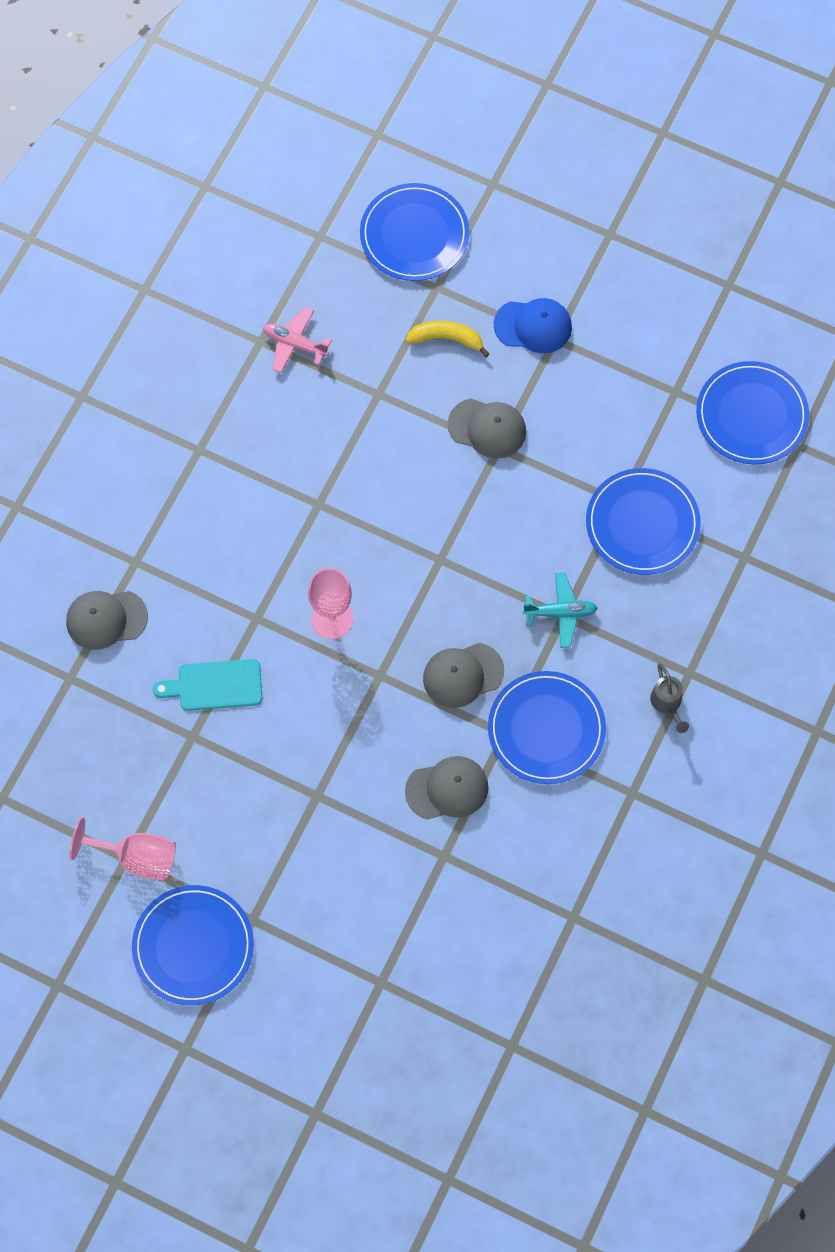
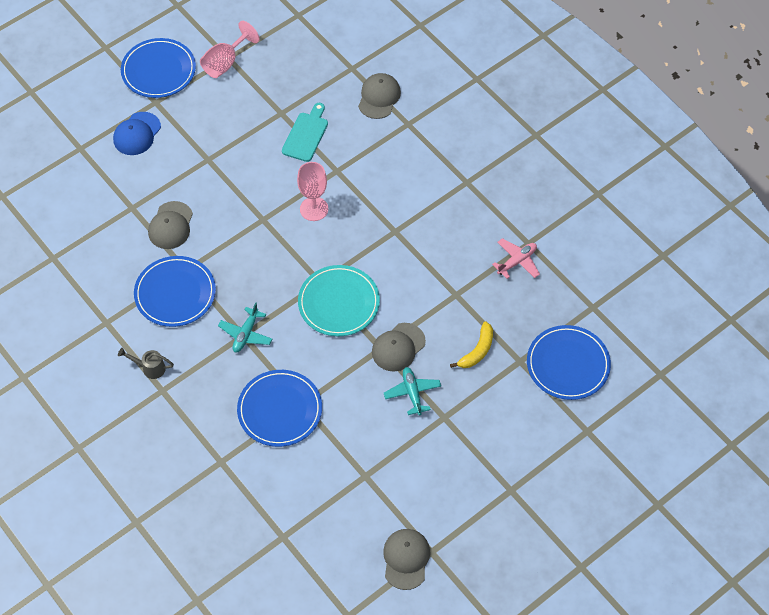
camera: 115 degrees right, 10 degrees down
(459, 524) = (339, 302): none -> turquoise plate
(463, 675) = (237, 263): grey cap -> grey cap (406, 559)
(533, 326) = (461, 408): blue cap -> blue cap (137, 134)
(541, 386) = (412, 393): none -> turquoise plane
(751, 415) = (321, 517): blue plate -> none

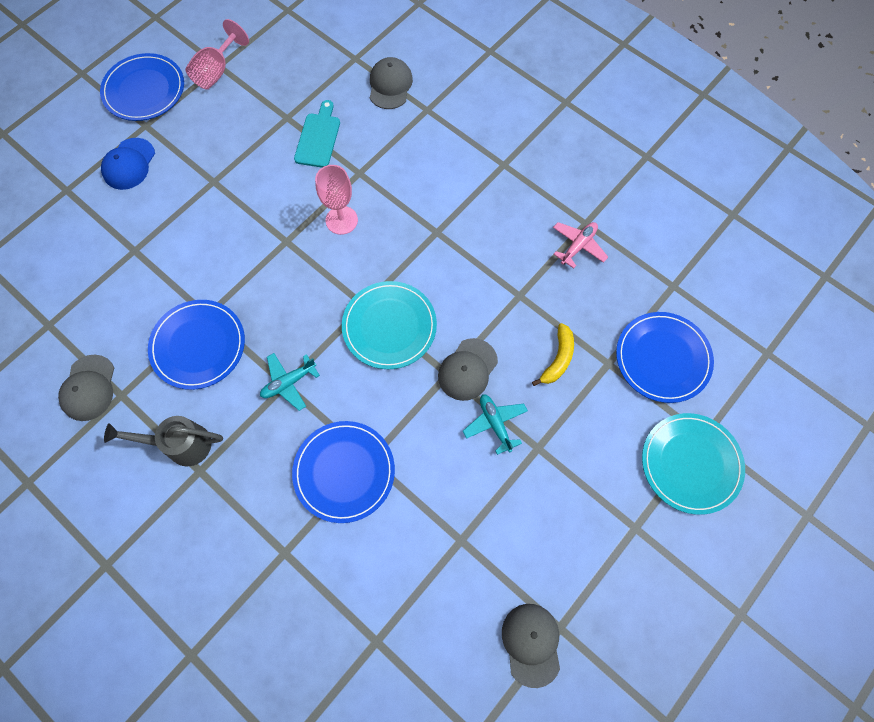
camera: 10 degrees left, 10 degrees up
(149, 368) = (180, 444): grey watering can -> grey watering can, size x1.61
(171, 225) = (182, 264): grey cap -> grey cap (89, 388)
(246, 334) = (288, 382): turquoise plane -> turquoise plane turned 45 degrees clockwise
(570, 450) = (691, 464): none -> turquoise plate

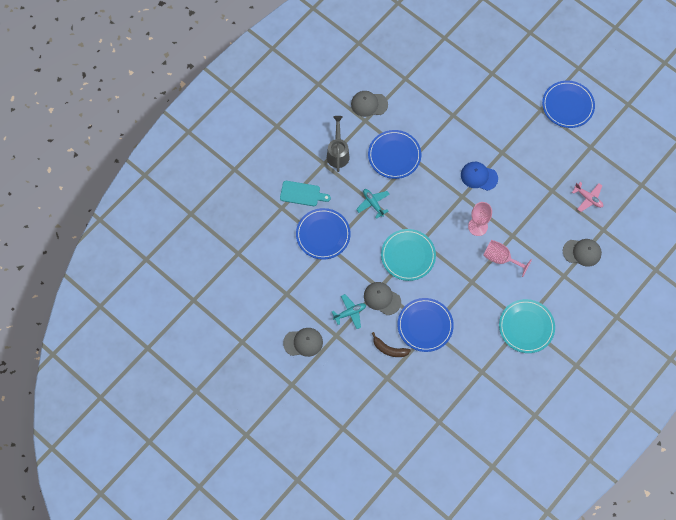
camera: 90 degrees right, 0 degrees up
(129, 164) = (512, 104): blue cap -> blue cap (479, 176)
(216, 71) = (585, 146): pink goblet -> pink goblet (501, 258)
(318, 138) = (537, 210): turquoise cutting board -> turquoise cutting board (302, 194)
(531, 644) = (234, 327): grey cap -> grey cap (303, 342)
(558, 359) = (389, 349): yellow banana -> brown banana
(578, 246) = (465, 366): pink plane -> pink plane (588, 198)
(662, 358) = (390, 410): blue plate -> blue plate (425, 325)
(691, 464) = (327, 418): turquoise plate -> turquoise plate (526, 327)

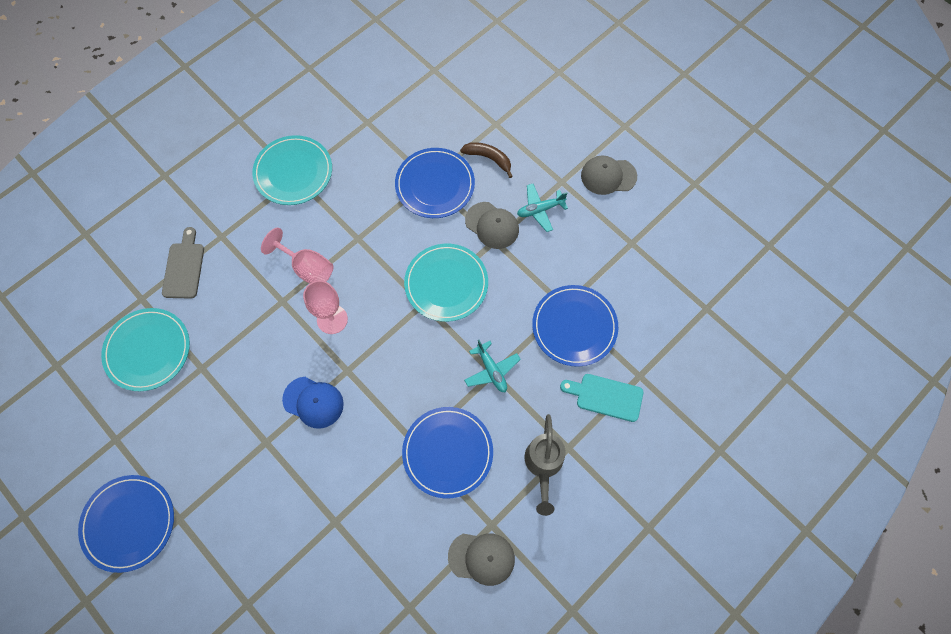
camera: 175 degrees left, 0 degrees up
(582, 252) = (184, 267): grey cap -> grey cutting board
(588, 198) = (148, 350): pink plane -> turquoise plate

